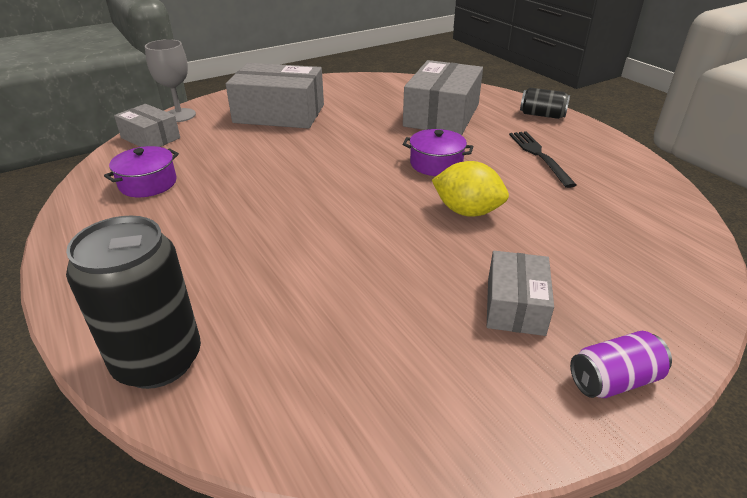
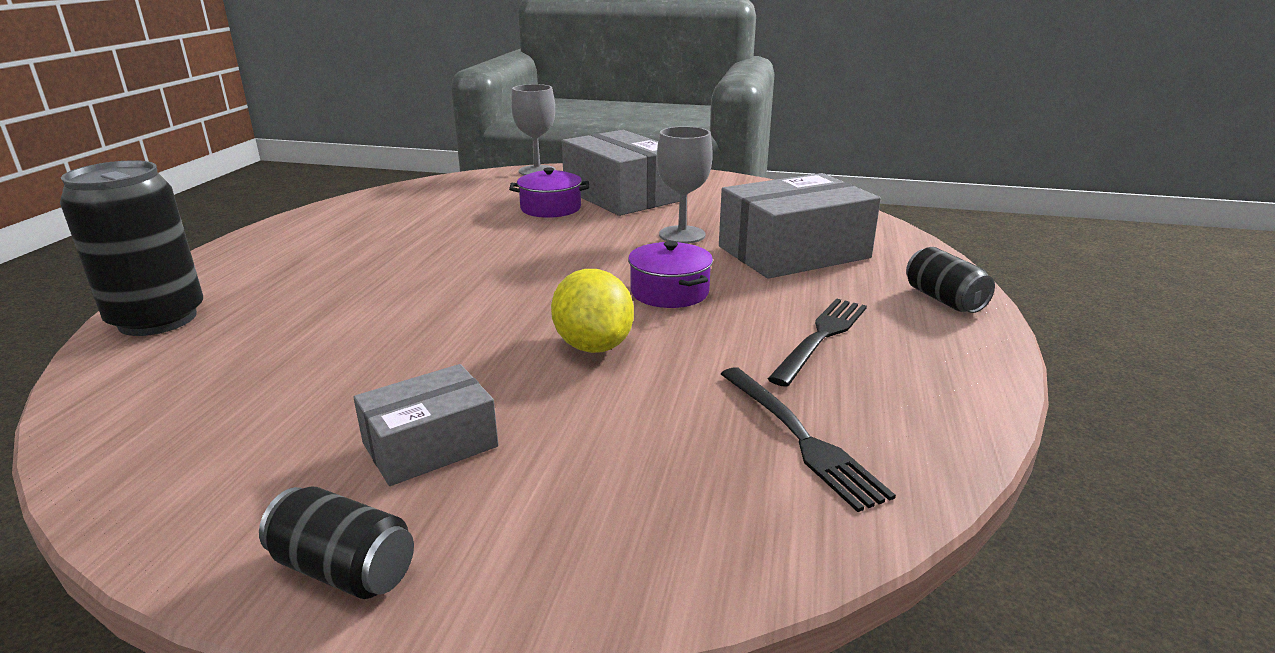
camera: 45 degrees right, 10 degrees down
(148, 183) = (405, 210): purple pot -> purple pot (550, 208)
(150, 138) = (479, 180): grey box -> none
(370, 127) = (682, 235): none -> grey goblet
(614, 380) = (344, 569): purple can -> black can
(620, 206) = (800, 438): none -> black fork

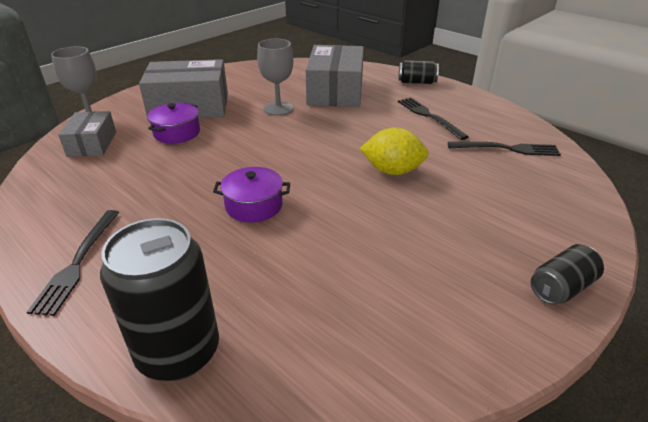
camera: 60 degrees left, 10 degrees up
(281, 243) = (78, 263): none -> black fork
(430, 445) = (464, 242): grey box -> grey box (92, 144)
(669, 292) = (349, 134): purple pot -> purple pot (254, 205)

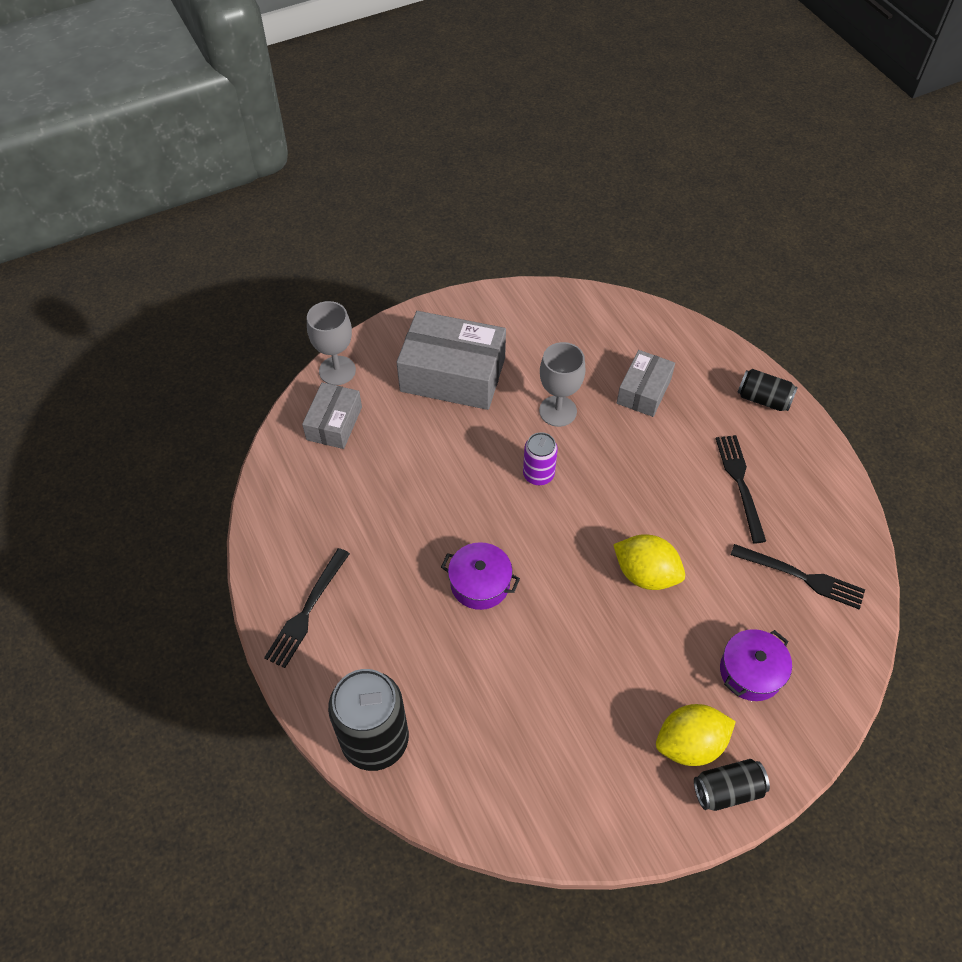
camera: 20 degrees right, 20 degrees up
(177, 133) = (428, 429): purple pot -> purple pot (751, 672)
(278, 139) = (538, 474): none -> purple can
(335, 91) = (644, 391): grey box -> grey box, size x0.57
(503, 264) = (689, 744): none -> yellow lemon

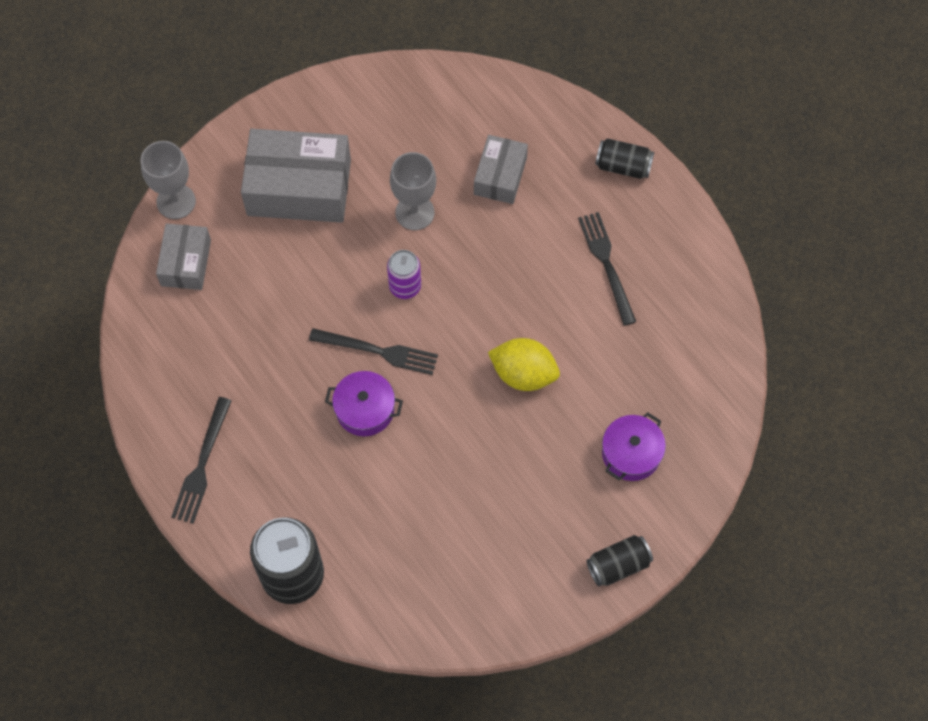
camera: 10 degrees left, 10 degrees up
(689, 744) = (581, 530): yellow lemon -> none
(801, 577) = (672, 352): black fork -> black fork (378, 351)

